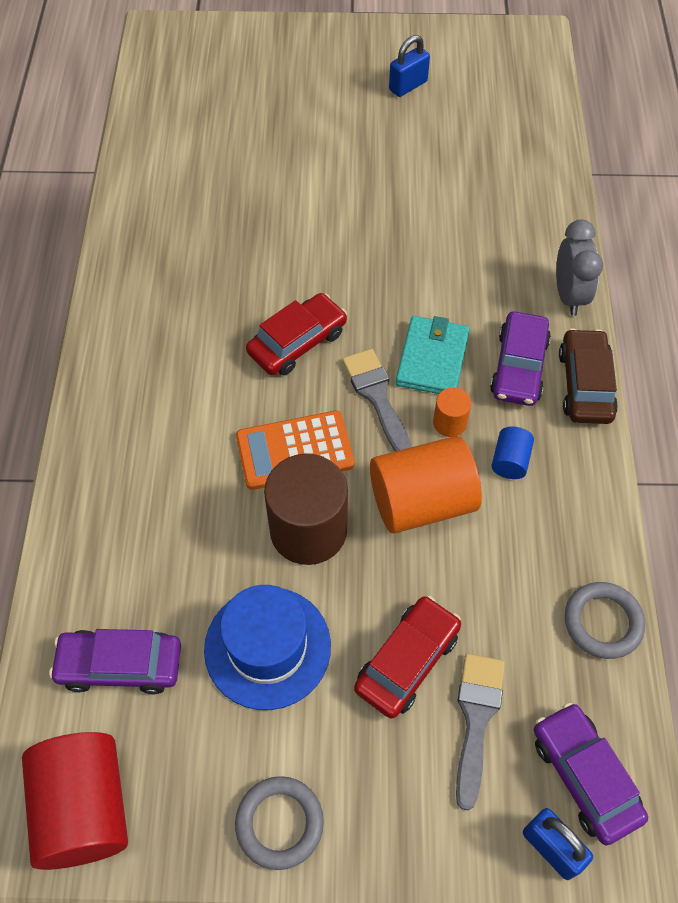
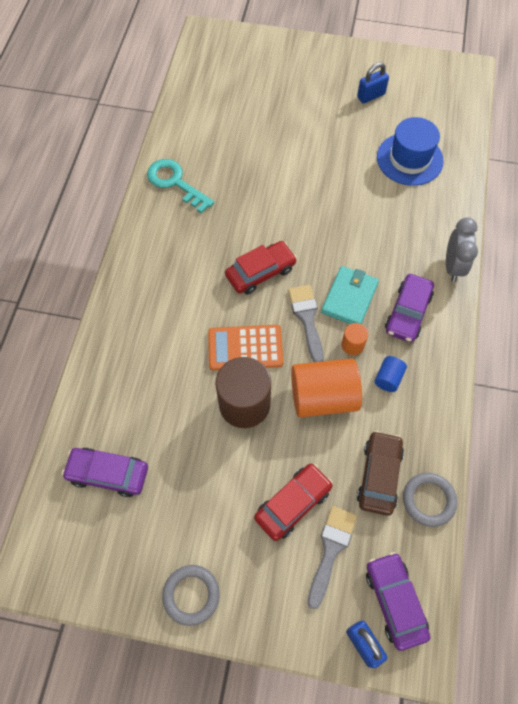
camera: 10 degrees right, 5 degrees up
(84, 808) = (71, 562): red cylinder -> none
(149, 237) = (175, 183): none -> turquoise key
(267, 647) = (204, 478): blue hat -> blue hat (409, 159)
(585, 384) = (451, 332): brown car -> brown car (379, 475)

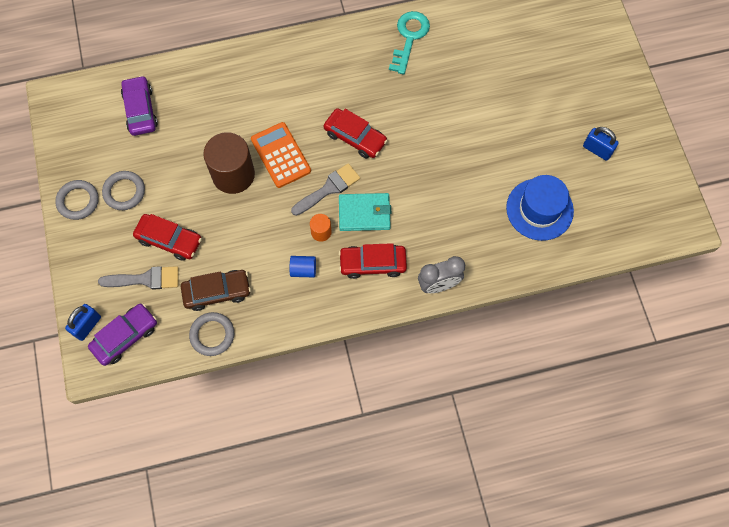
camera: 65 degrees right, 5 degrees up
(206, 533) = (124, 192): none -> grey ring
(323, 397) = (264, 227): orange cylinder -> none
(407, 312) = (372, 263): purple car -> red car

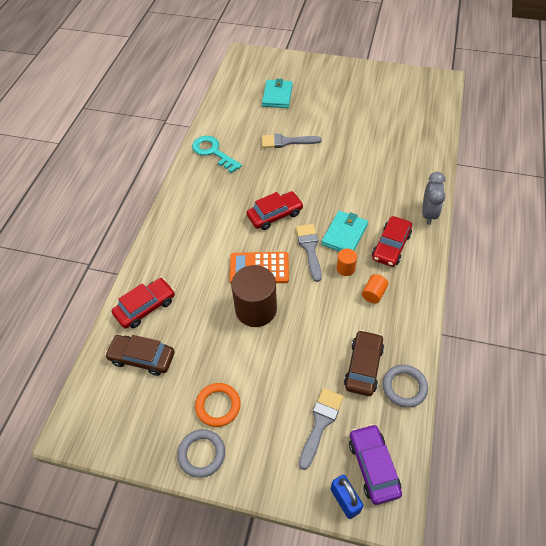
camera: 60 degrees left, 15 degrees down
(124, 192) = (218, 406): grey ring -> orange ring
(140, 110) = (142, 358): purple car -> brown car
(169, 240) = (291, 386): red car -> red car (145, 307)
(303, 270) = (373, 293): blue cylinder -> orange cylinder
(467, 100) = (286, 142): none -> grey brush
(537, 55) = (277, 96): none -> turquoise wallet
(539, 209) = (396, 139): blue hat -> none
(597, 150) = (367, 96): blue padlock -> none

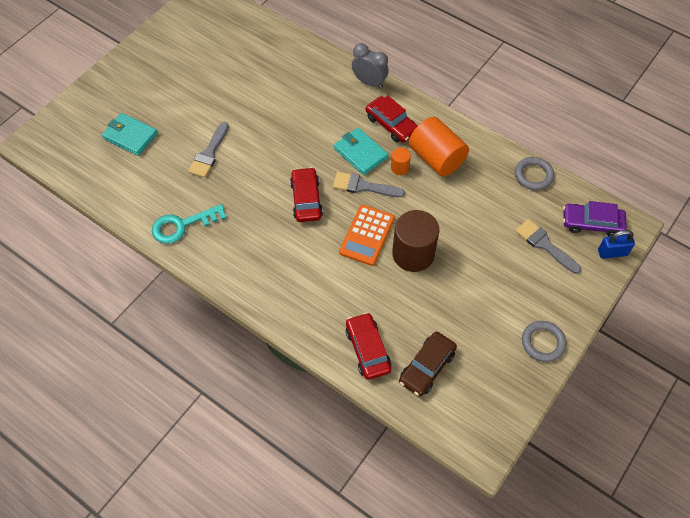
camera: 70 degrees left, 5 degrees up
(218, 406) = (502, 316): orange ring -> none
(363, 366) = (504, 195): brown car -> none
(373, 293) = (436, 158): orange cylinder -> orange cylinder, size x2.14

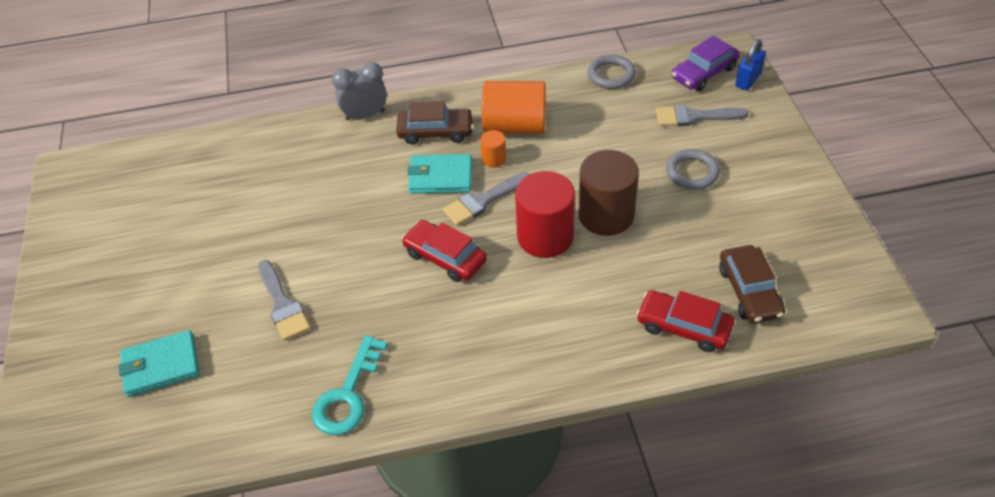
camera: 45 degrees left, 10 degrees down
(367, 235) = (545, 237): orange calculator -> red cylinder
(391, 124) = (436, 132): red car -> brown car
(543, 342) = (800, 187): grey ring -> grey ring (692, 172)

